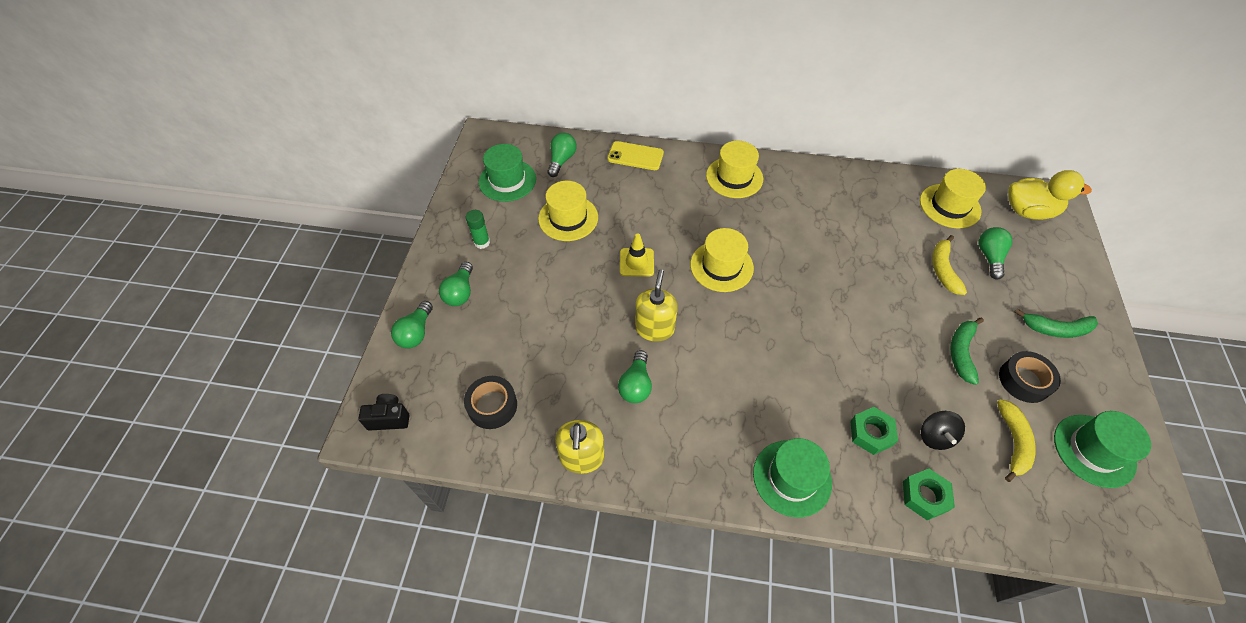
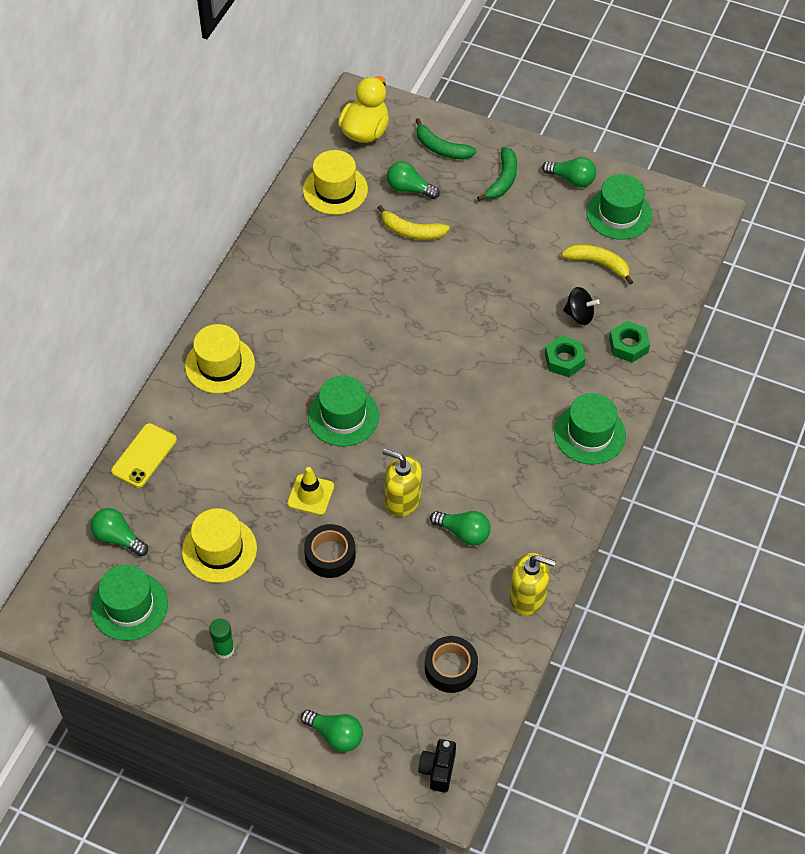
camera: 75 degrees left, 0 degrees up
(460, 292) = (293, 682): green light bulb -> green light bulb (571, 179)
(721, 266) = (343, 416): yellow hat -> green hat
(961, 352) = (505, 259): green banana -> green banana (441, 148)
(1024, 380) = (545, 228): black tape -> black tape (330, 555)

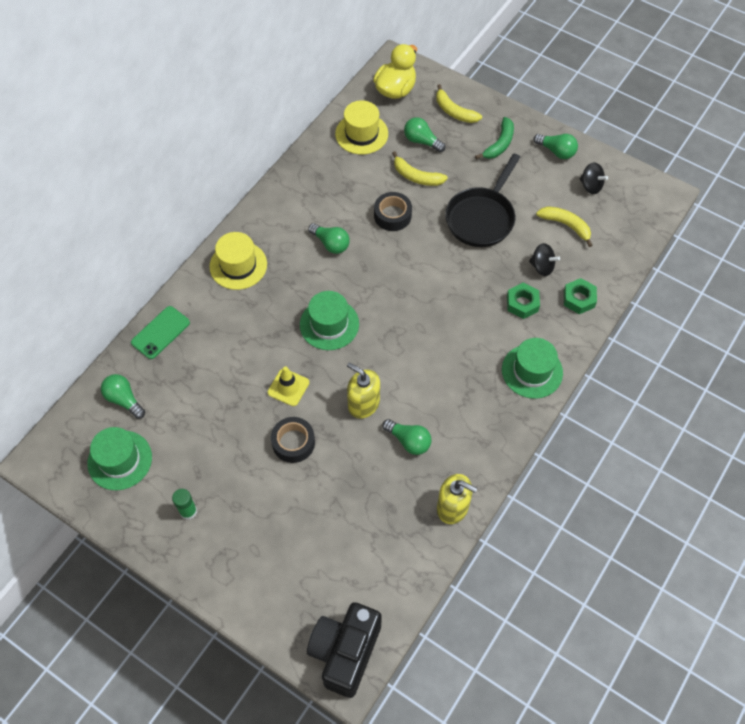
camera: 10 degrees right, 5 degrees up
(144, 455) = (160, 332): yellow phone -> green phone
(219, 550) = (203, 423): yellow hat -> none
(335, 735) = (265, 604): green light bulb -> green light bulb (331, 244)
(438, 770) = (345, 652): black camera -> black camera, size x2.04
(441, 148) = (454, 111): green banana -> yellow banana
(450, 668) = (374, 560): black tape -> black tape (392, 215)
(498, 269) = (481, 218): none -> black pan
(619, 214) = (591, 186): green hat -> black spinning top

